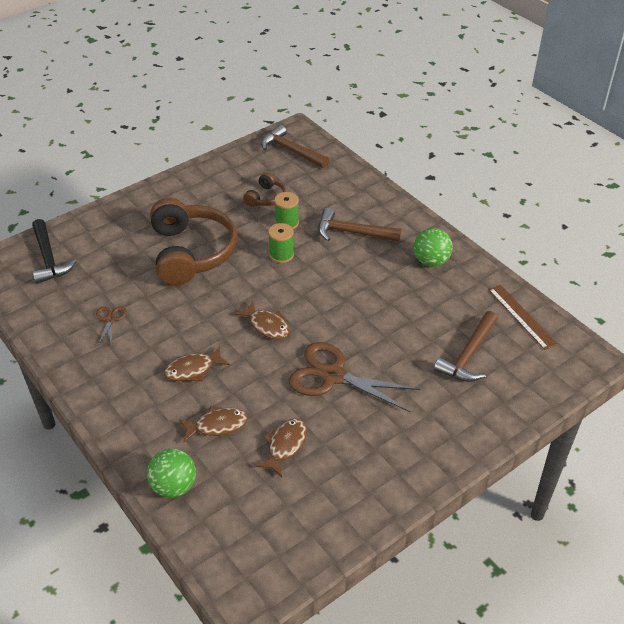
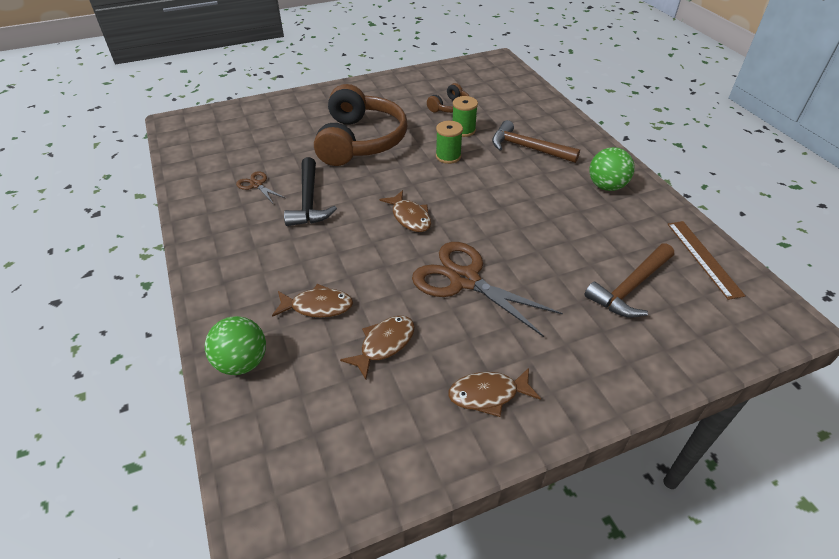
camera: 15 degrees right, 0 degrees up
(48, 258) = (227, 126): black hammer -> black hammer (309, 201)
(110, 319) = (256, 185): brown scissors -> brown scissors turned 60 degrees counterclockwise
(193, 369) = (316, 245): brown fish -> brown fish (488, 394)
(291, 151) = (488, 74): brown hammer -> none

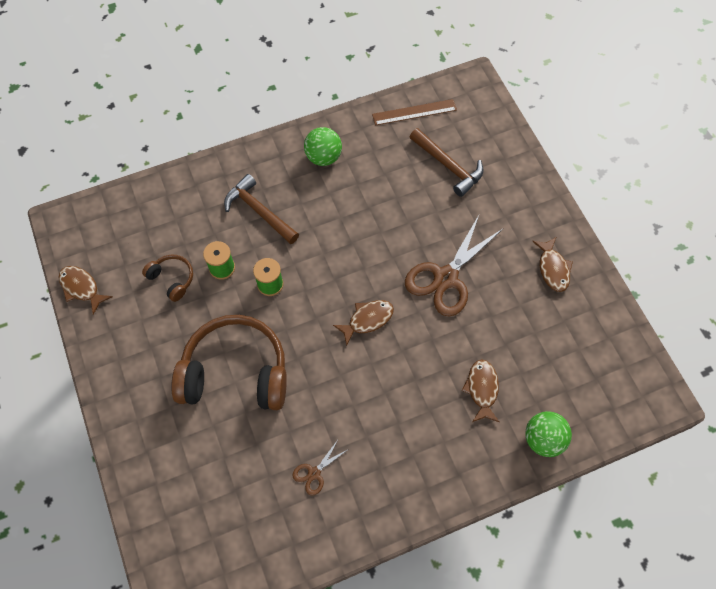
camera: 90 degrees left, 20 degrees up
(309, 201) = (342, 414): black hammer -> none
(384, 344) = (516, 336): brown fish -> brown fish (81, 288)
(528, 148) = (259, 211): brown hammer -> brown hammer turned 105 degrees clockwise

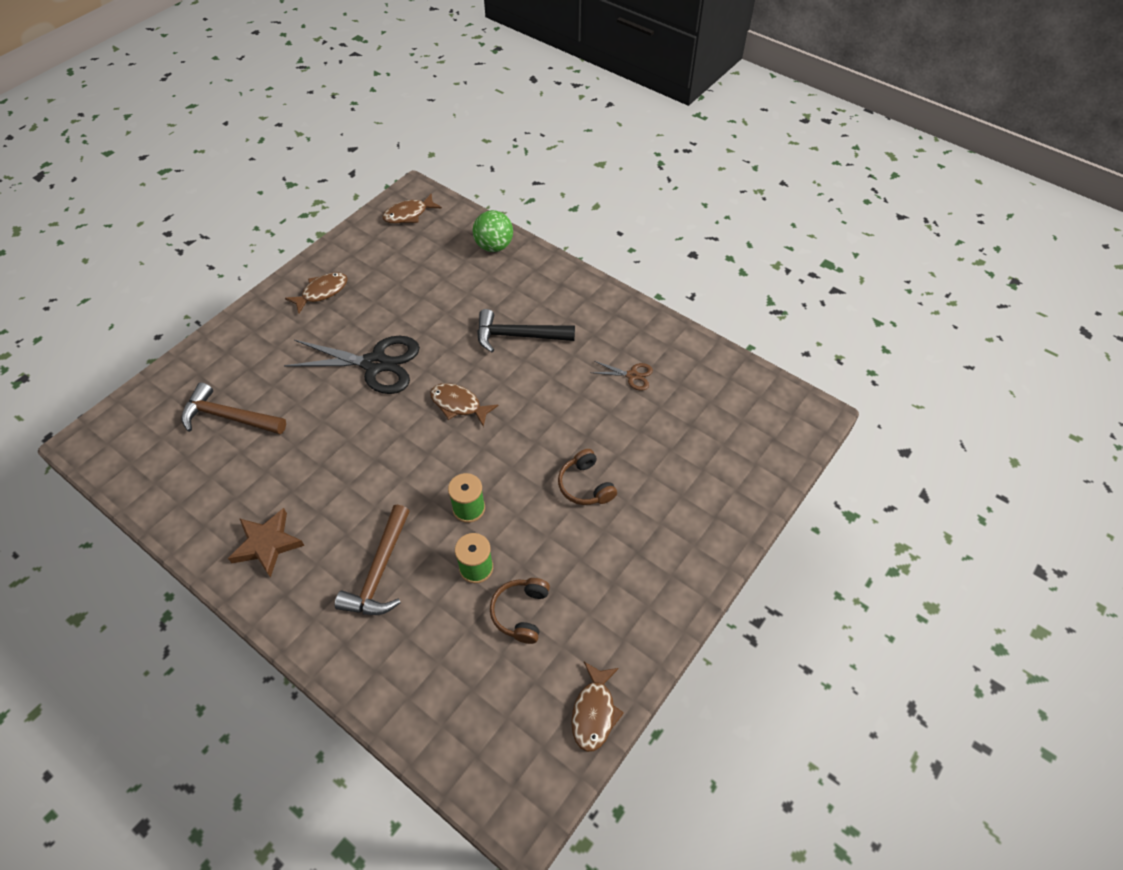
camera: 120 degrees left, 10 degrees down
(235, 372) = (585, 485): brown headphones -> brown headphones, size x0.45
(323, 157) = (267, 544): green ball -> brown star
(414, 112) = (158, 481): brown ruler -> none
(414, 402) = (518, 336): none -> black hammer
(446, 278) = (375, 364): brown scissors -> black scissors
(448, 166) = (229, 417): brown hammer -> brown hammer turned 90 degrees counterclockwise
(482, 389) = (475, 297): brown fish -> brown fish (409, 214)

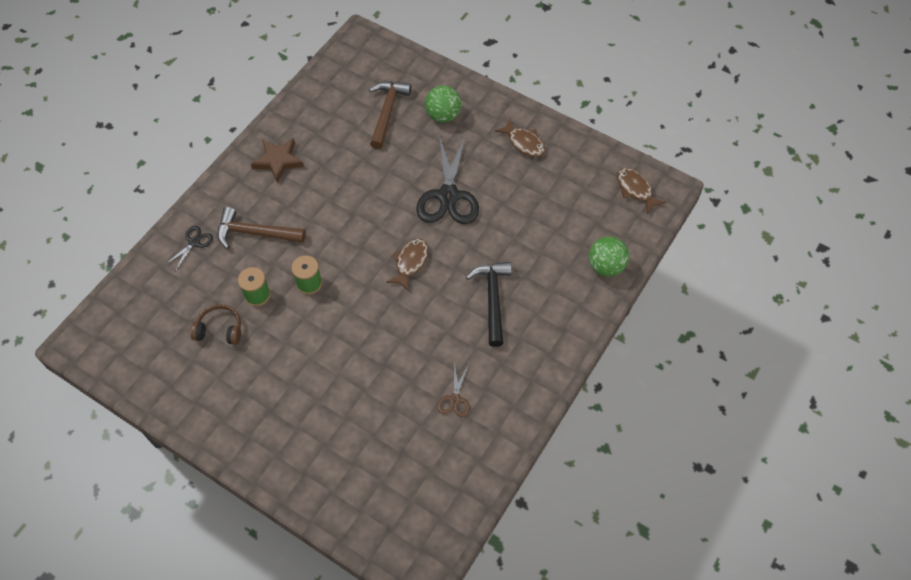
camera: 85 degrees right, 5 degrees up
(256, 361) = (443, 115): none -> green ball
(377, 651) = (194, 242): none -> black scissors
(585, 485) = (333, 367): brown headphones -> none
(594, 712) = (141, 385): brown fish -> none

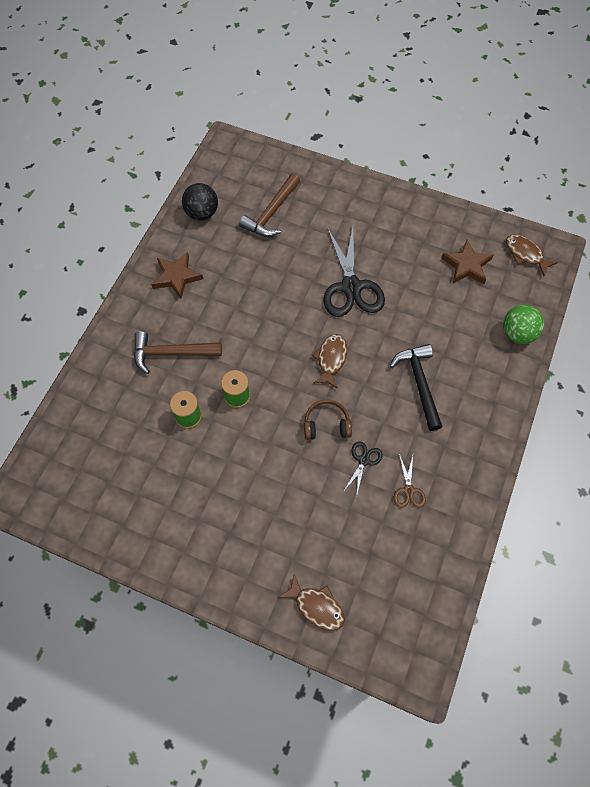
camera: 10 degrees left, 5 degrees up
(194, 242) = (112, 372): black scissors -> black scissors (363, 460)
(219, 329) = (159, 458): brown headphones -> brown headphones (326, 424)
(318, 103) = (202, 213): none -> black ball
(387, 112) = (271, 213): brown hammer -> brown hammer turned 150 degrees counterclockwise
(443, 115) = (326, 208): green ball -> none
(524, 143) = (409, 224): brown fish -> brown fish (316, 606)
(571, 192) = (466, 265): none -> brown star

